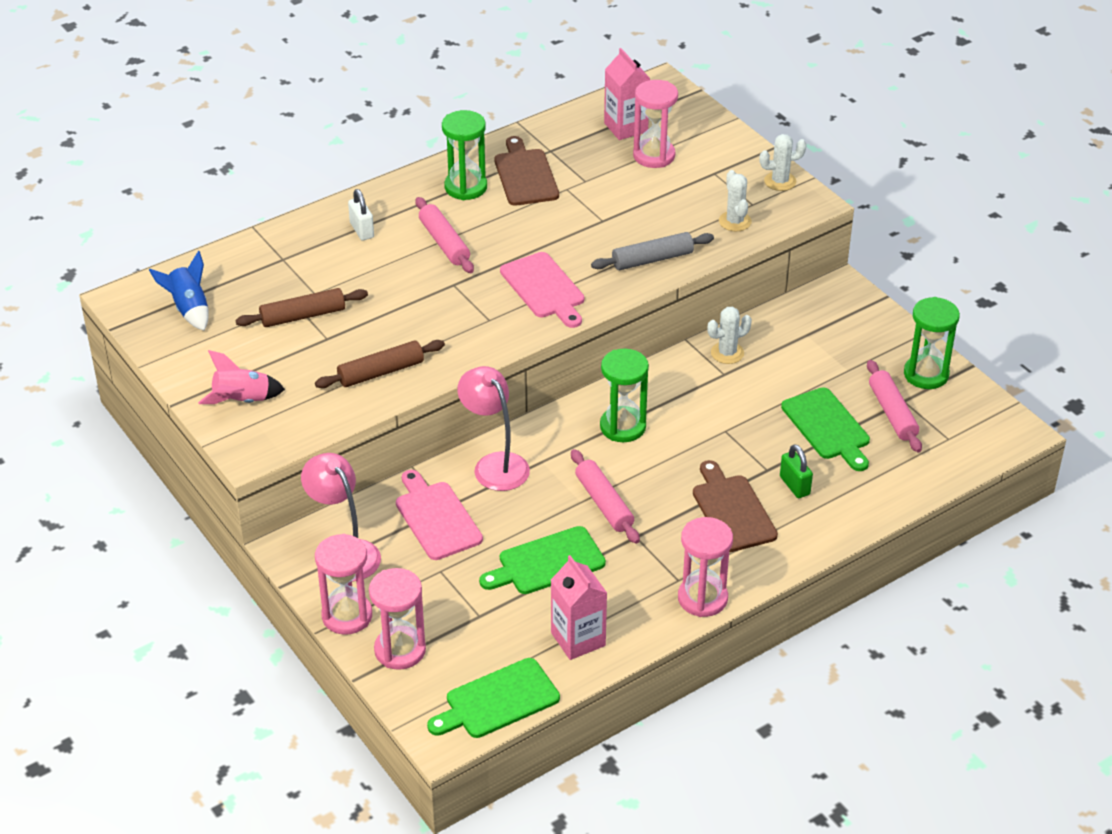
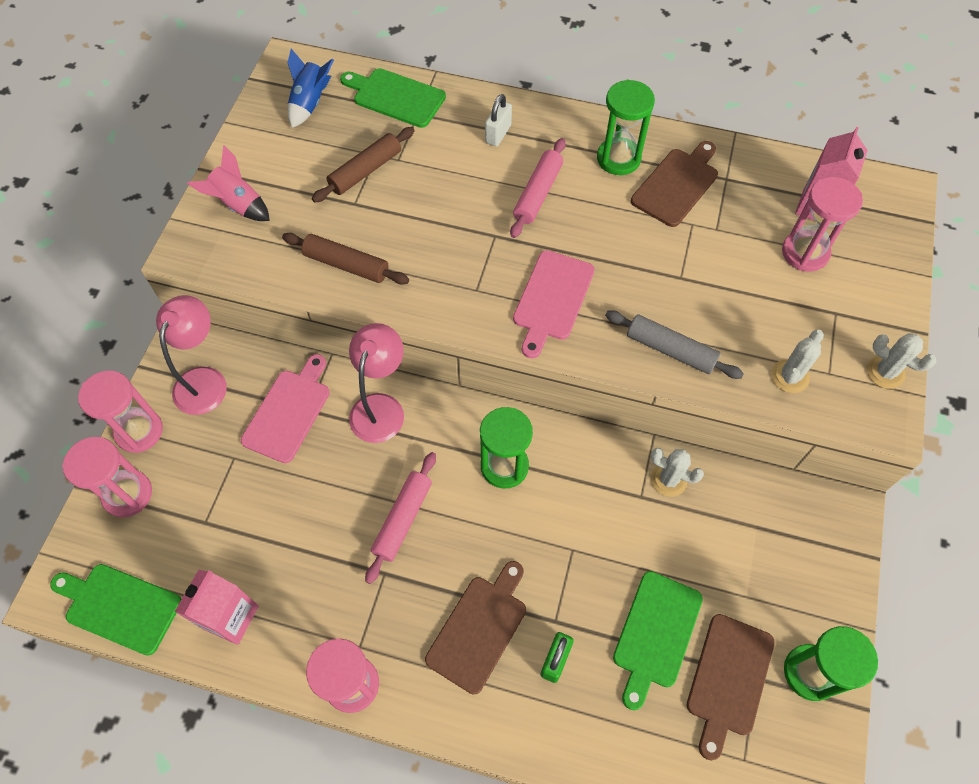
camera: 50 degrees right, 20 degrees up
(303, 316) = (365, 171): brown rolling pin -> brown rolling pin turned 75 degrees counterclockwise
(547, 563) = (300, 527): green cutting board -> green cutting board (395, 97)
(892, 413) = (728, 679): pink rolling pin -> brown cutting board

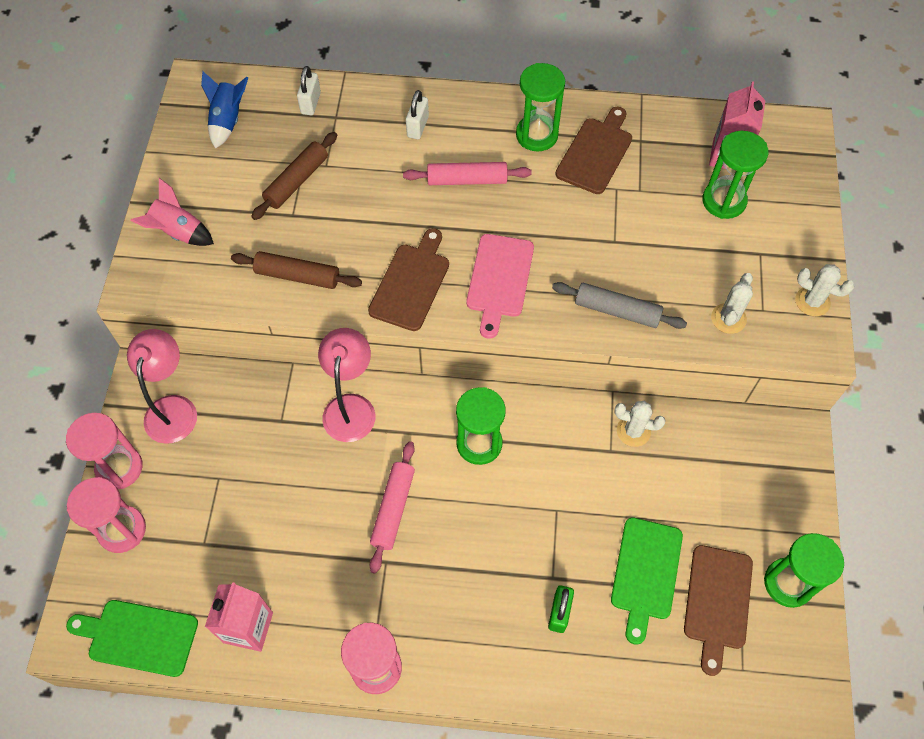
camera: 10 degrees left, 0 degrees up
(289, 411) = (262, 425): pink cutting board -> none
(395, 97) = (310, 103): green cutting board -> white padlock
(479, 629) = (484, 597): brown cutting board -> brown cutting board (411, 283)
(538, 193) = (467, 180): pink rolling pin -> pink rolling pin turned 75 degrees clockwise
(805, 252) = (724, 201): pink hourglass -> green hourglass

